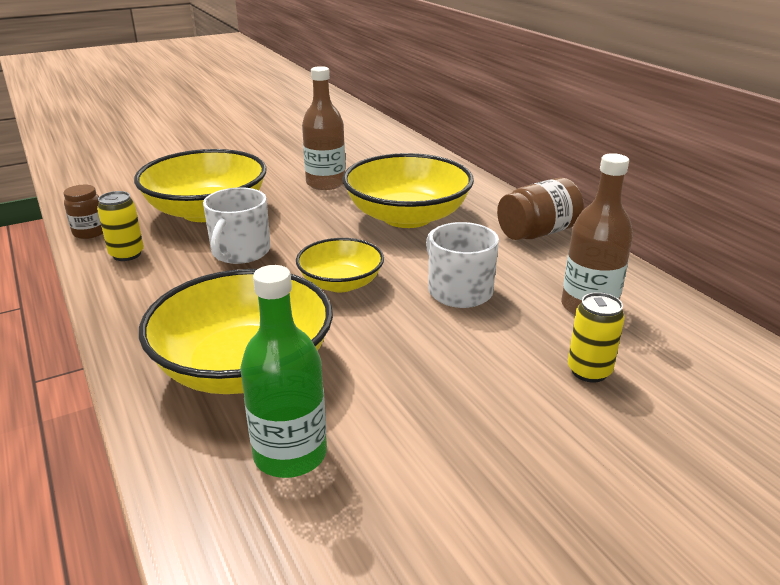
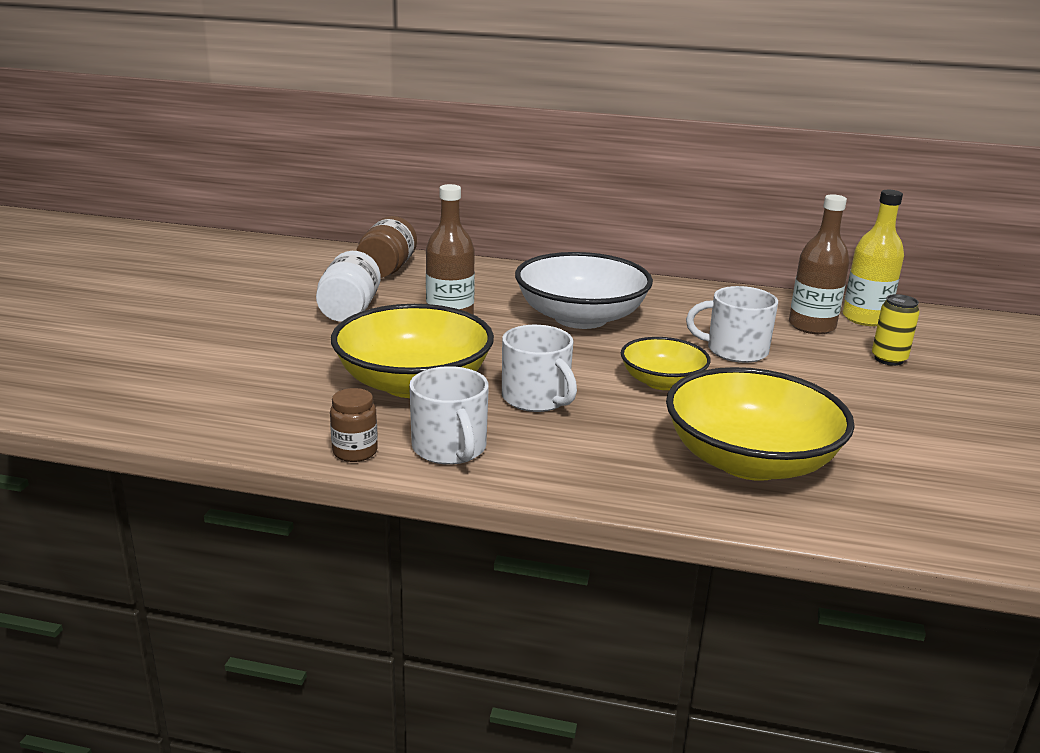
camera: 50 degrees left, 5 degrees down
(127, 254) = (450, 448): yellow can -> white mug
(286, 158) = (349, 310): none -> white jar
(290, 454) = (890, 482): green bottle -> none
(407, 216) = (580, 318): yellow bowl -> white bowl
(537, 233) = (684, 294): brown jar -> brown jar (387, 269)
(671, 327) = (865, 318): none -> yellow bottle

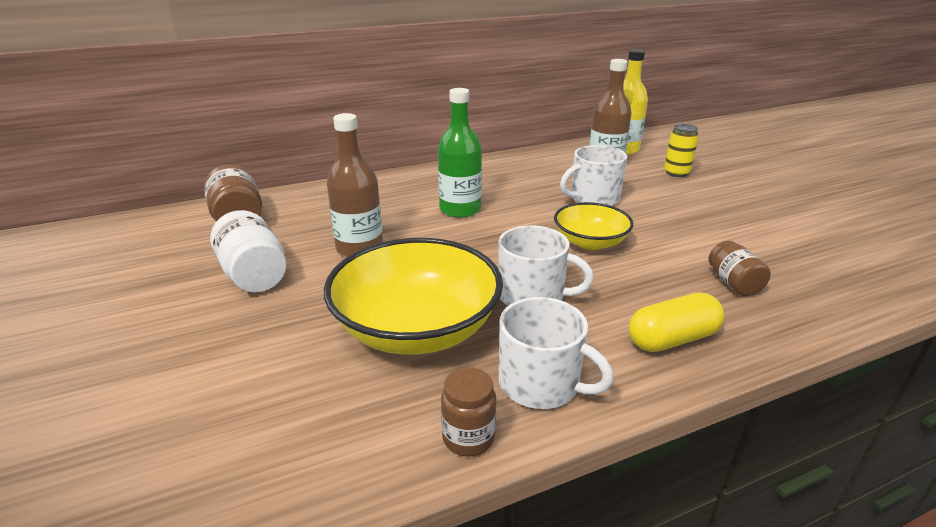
camera: 35 degrees left, 5 degrees up
(580, 318) = (460, 209): white bowl -> green bottle
(606, 469) = (672, 339): none -> yellow capsule
(750, 461) = (733, 283): yellow bowl -> brown jar

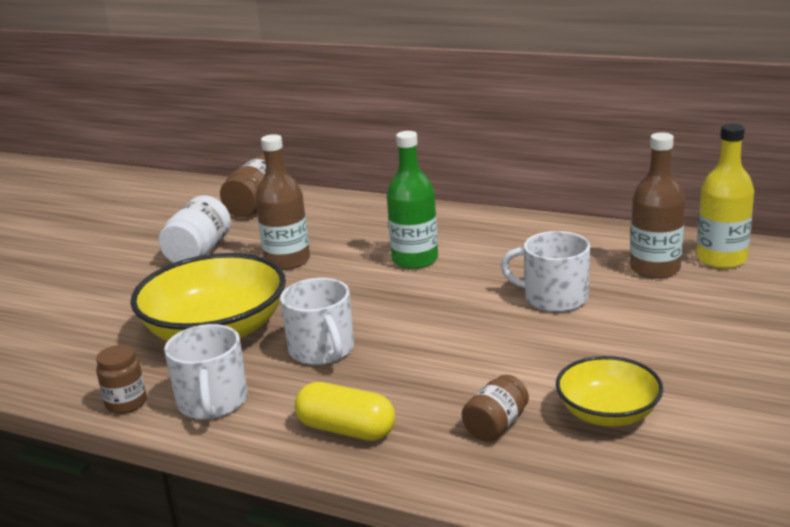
camera: 50 degrees right, 5 degrees down
(590, 242) = (457, 333): yellow bowl -> yellow bowl (608, 413)
(676, 173) = (718, 309): yellow can -> none

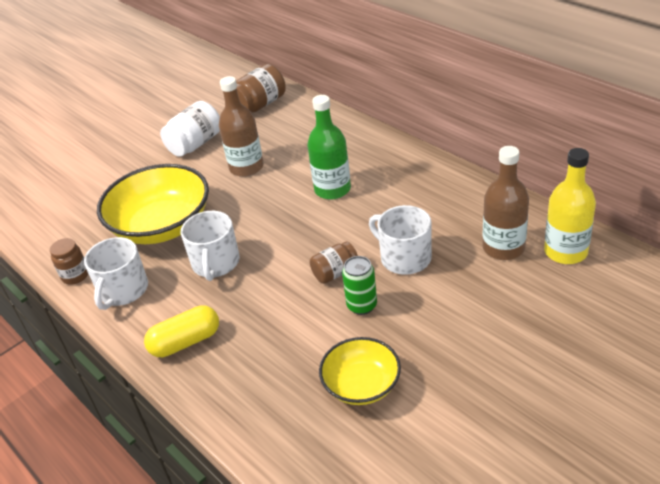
camera: 25 degrees right, 15 degrees up
(346, 430) = (185, 342): yellow capsule -> yellow capsule turned 75 degrees counterclockwise
(496, 426) = (280, 371): brown jar -> brown jar (335, 273)
(543, 347) = (362, 305): none -> green can

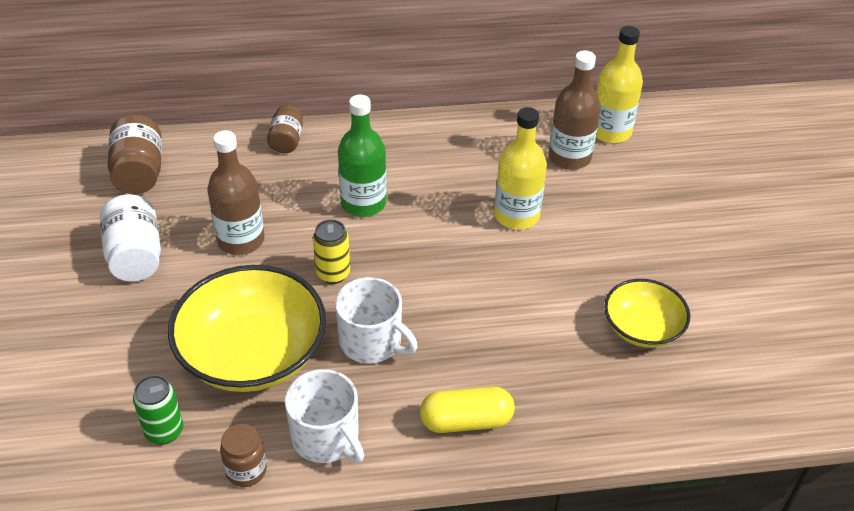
camera: 60 degrees left, 5 degrees up
(185, 342) = (466, 421): yellow capsule -> yellow capsule turned 75 degrees clockwise
(257, 215) = (333, 274): none -> yellow can
(335, 273) = (486, 267): brown jar -> brown jar (286, 141)
(362, 305) = (548, 275): green can -> green can (164, 431)
(404, 258) = (516, 216): white mug -> yellow bottle

